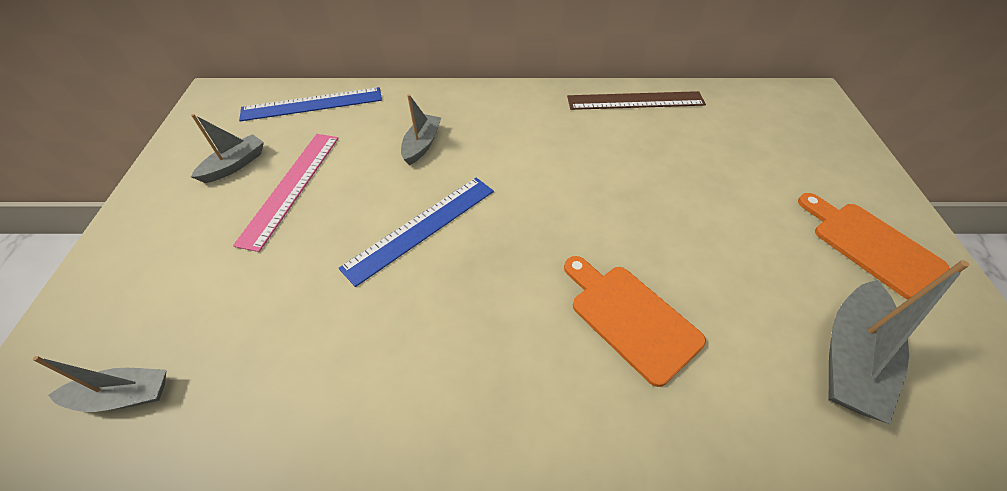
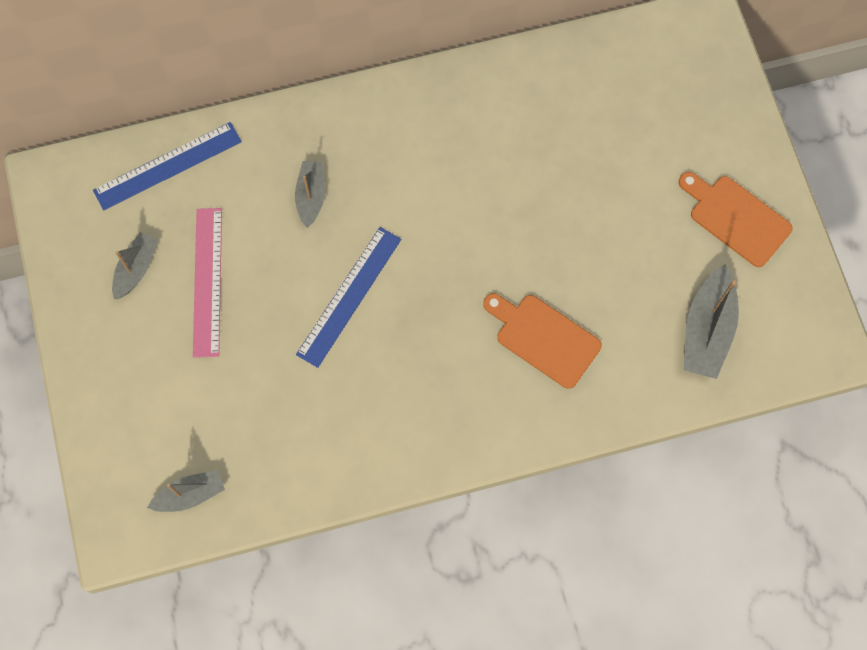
camera: 15 degrees left, 20 degrees up
(635, 101) = (516, 76): brown ruler -> none

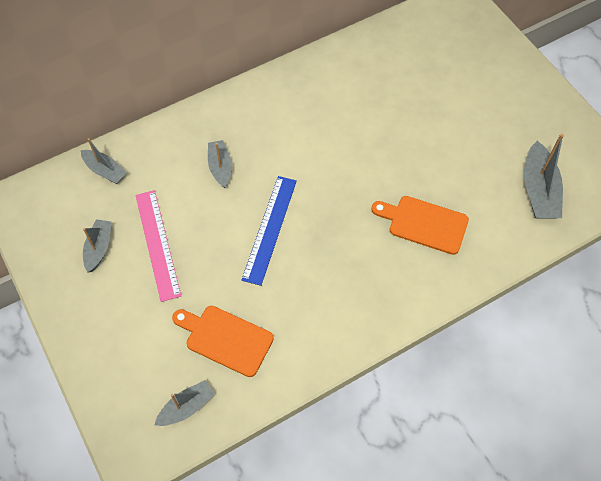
camera: 15 degrees left, 10 degrees down
(167, 165) = (105, 171): blue ruler -> grey boat
(736, 218) = (529, 113): orange cutting board -> orange cutting board (225, 339)

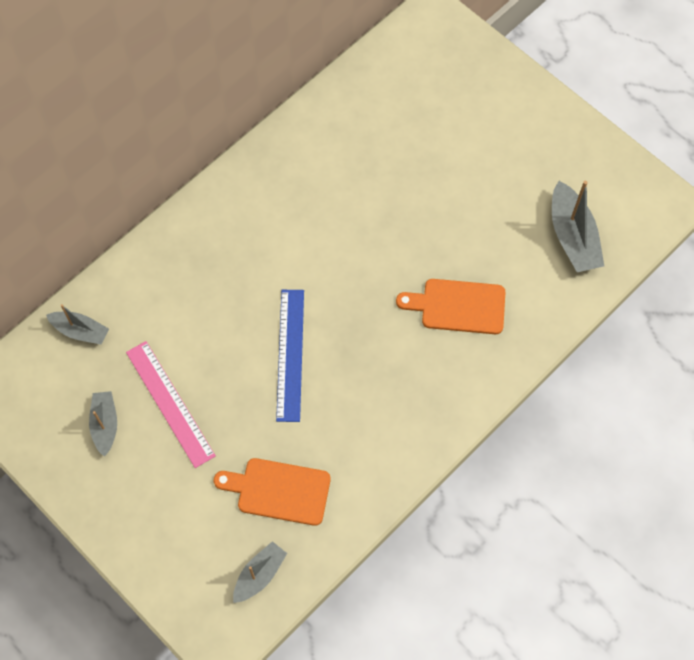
camera: 15 degrees left, 5 degrees up
(220, 167) = (212, 295): grey boat -> none

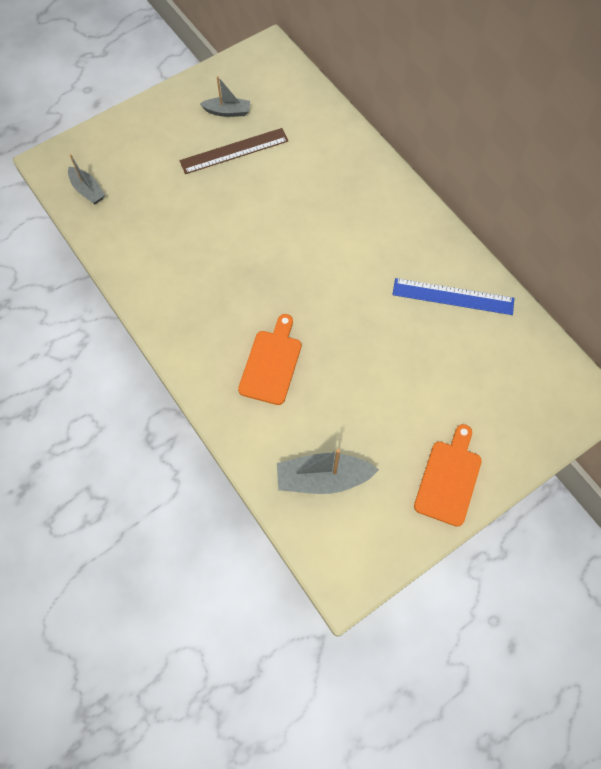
camera: 100 degrees right, 0 degrees up
(80, 331) = (305, 103): grey boat -> none
(170, 403) = (234, 151): pink ruler -> brown ruler
(278, 490) = (146, 210): orange cutting board -> orange cutting board (449, 478)
(290, 354) = (255, 232): blue ruler -> blue ruler (453, 296)

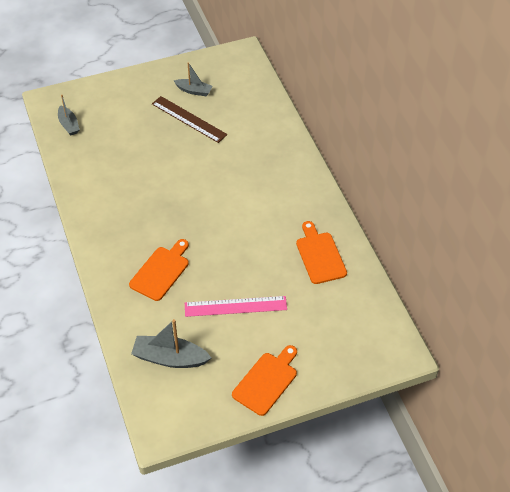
camera: 15 degrees right, 15 degrees down
(234, 151) = (188, 119): brown ruler -> brown ruler turned 45 degrees clockwise
(377, 388) = (235, 306): none -> pink ruler
(453, 296) = (320, 255): blue ruler -> orange cutting board

